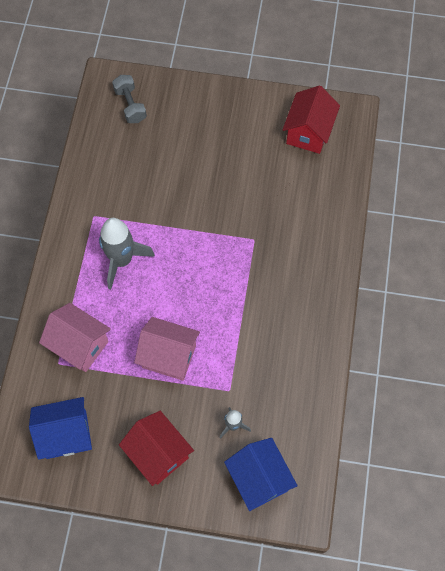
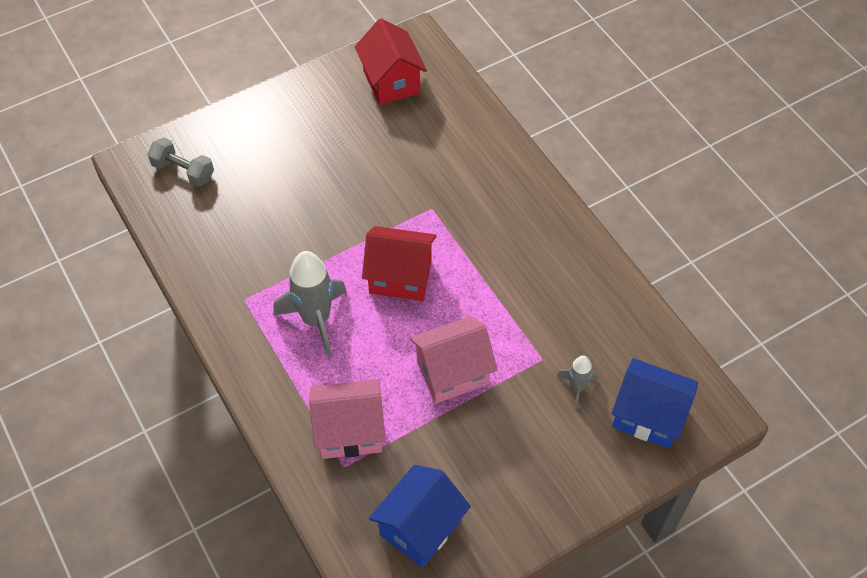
camera: 40 degrees left, 10 degrees down
(158, 454) = (531, 470): red house -> red house (400, 277)

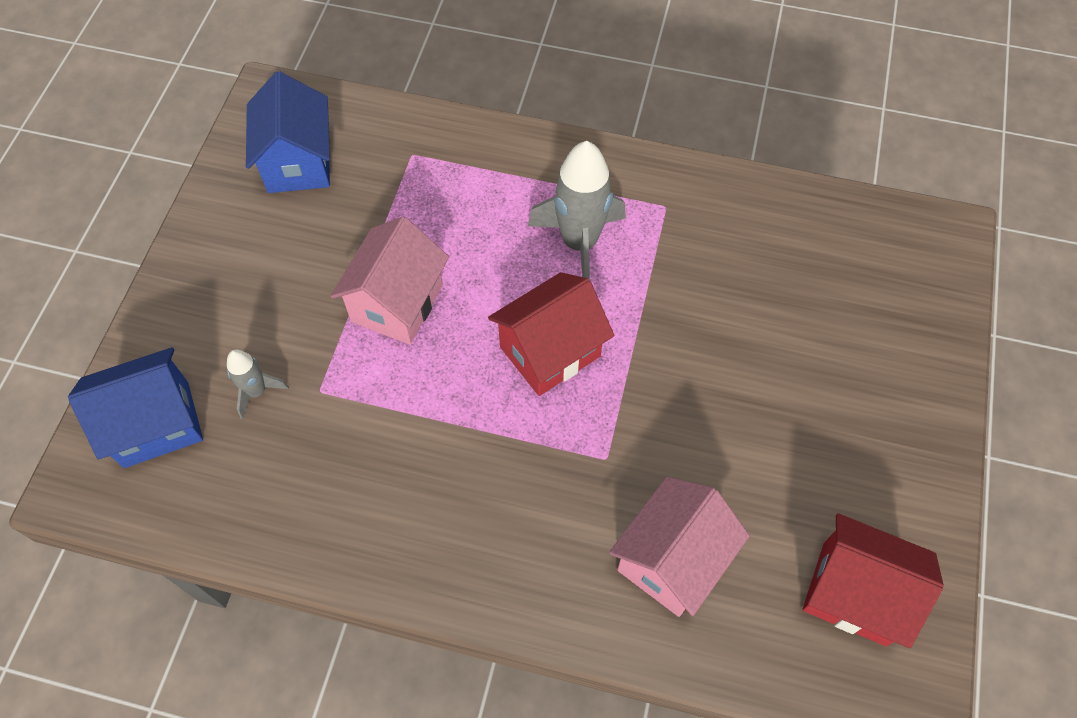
camera: 135 degrees right, 5 degrees up
(183, 171) = (894, 268): grey dumbbell -> none
(350, 431) = (437, 182): pink house -> pink house (672, 560)

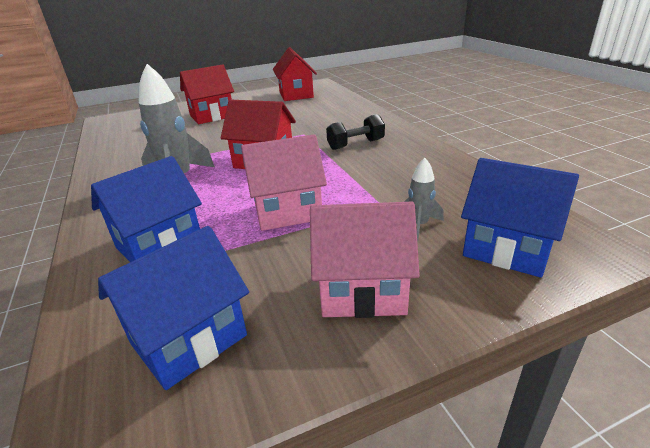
camera: 125 degrees left, 30 degrees down
(442, 183) = (159, 244): none -> blue house
(495, 493) = (356, 144): none -> black dumbbell
(672, 560) = (328, 113): pink house -> pink house (362, 291)
(829, 382) = (212, 116): none -> red house

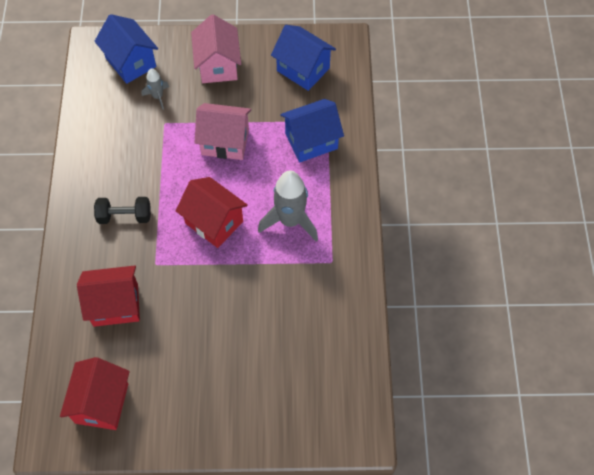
camera: 160 degrees left, 30 degrees up
(189, 339) = (303, 69): blue house -> blue house turned 60 degrees clockwise
(212, 116) = (231, 373): red house -> red house (115, 305)
(362, 291) = (218, 65): pink house -> pink house turned 60 degrees clockwise

